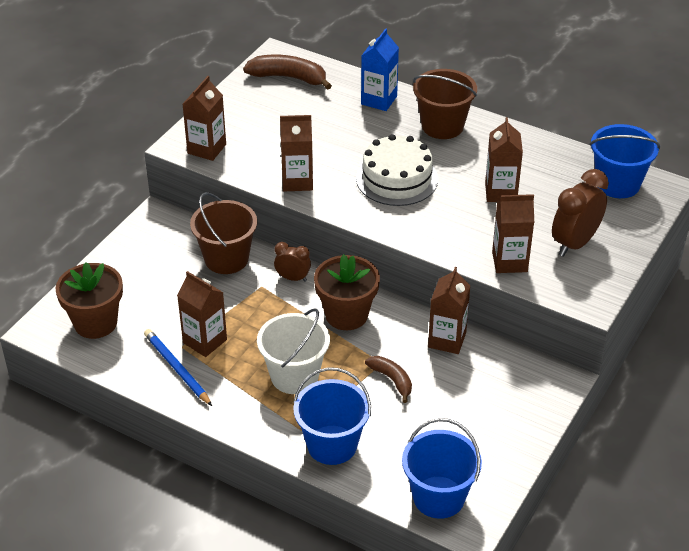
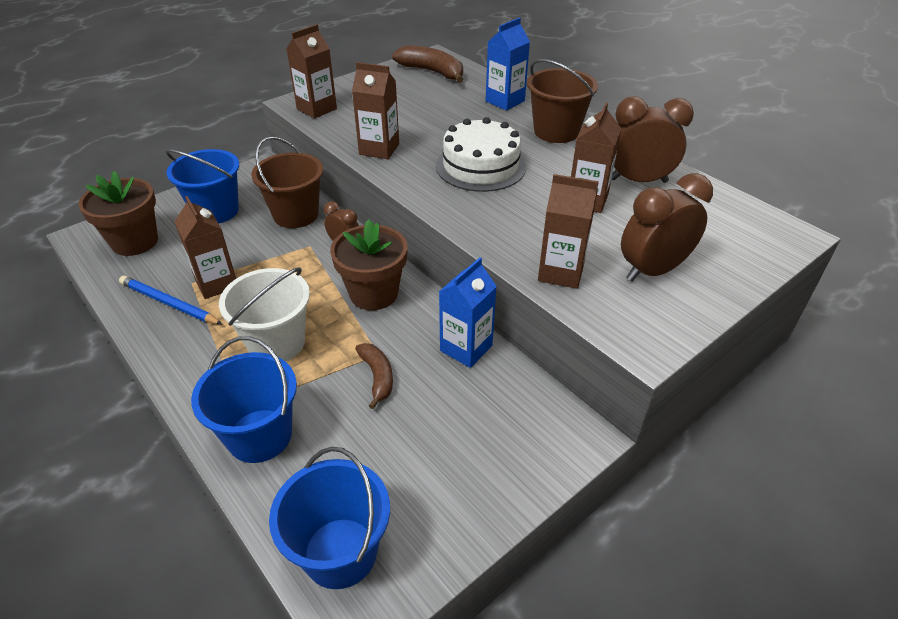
camera: 20 degrees right, 0 degrees up
(177, 369) = (169, 303): blue pencil -> blue pencil turned 45 degrees counterclockwise
(447, 340) = (466, 348): brown carton -> blue carton
(533, 163) = (638, 180): none -> brown clock
(617, 184) = (732, 219): blue bucket -> blue bucket (216, 211)

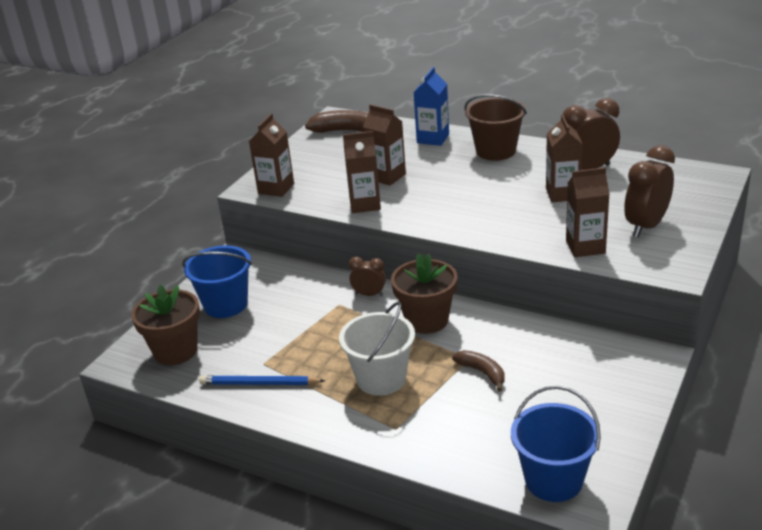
camera: 20 degrees left, 10 degrees down
(217, 283) = (286, 356): brown carton -> brown carton (387, 177)
(260, 435) = (429, 439): blue bucket -> none
(296, 214) = (302, 285): brown bucket -> none
(466, 348) = (531, 332): blue carton -> none
(480, 166) = (460, 193): white cake -> none

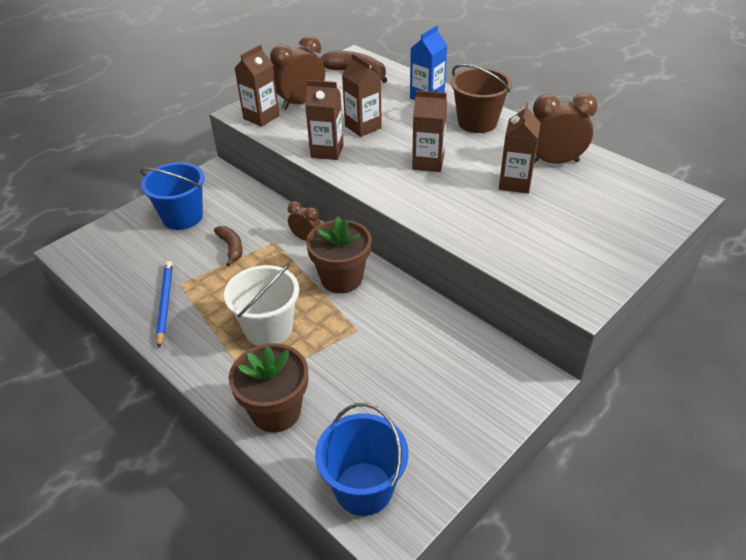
camera: 15 degrees right, 10 degrees up
(175, 351) = (117, 252): brown flower pot -> brown flower pot (276, 411)
(259, 384) = (165, 303): blue pencil -> blue pencil turned 60 degrees clockwise
(482, 372) = (361, 348): brown banana -> brown banana (231, 248)
(585, 247) = (504, 247): brown carton -> brown carton (428, 163)
(646, 226) = (578, 239): brown clock -> brown clock (301, 103)

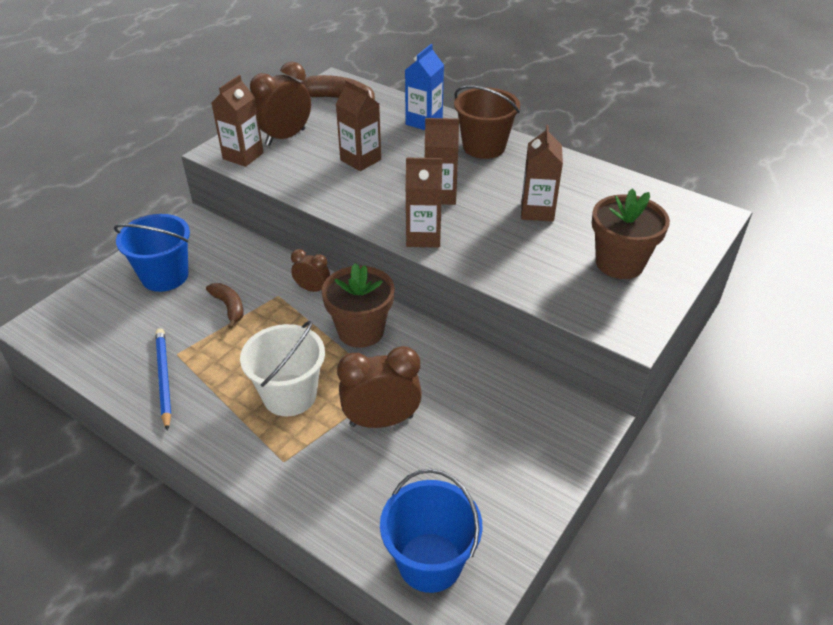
camera: 10 degrees left, 0 degrees up
(276, 411) = (316, 488): brown flower pot -> brown flower pot (619, 263)
(327, 151) = (326, 190): brown carton -> brown carton (423, 237)
(554, 162) = (573, 185): brown clock -> brown clock (381, 420)

